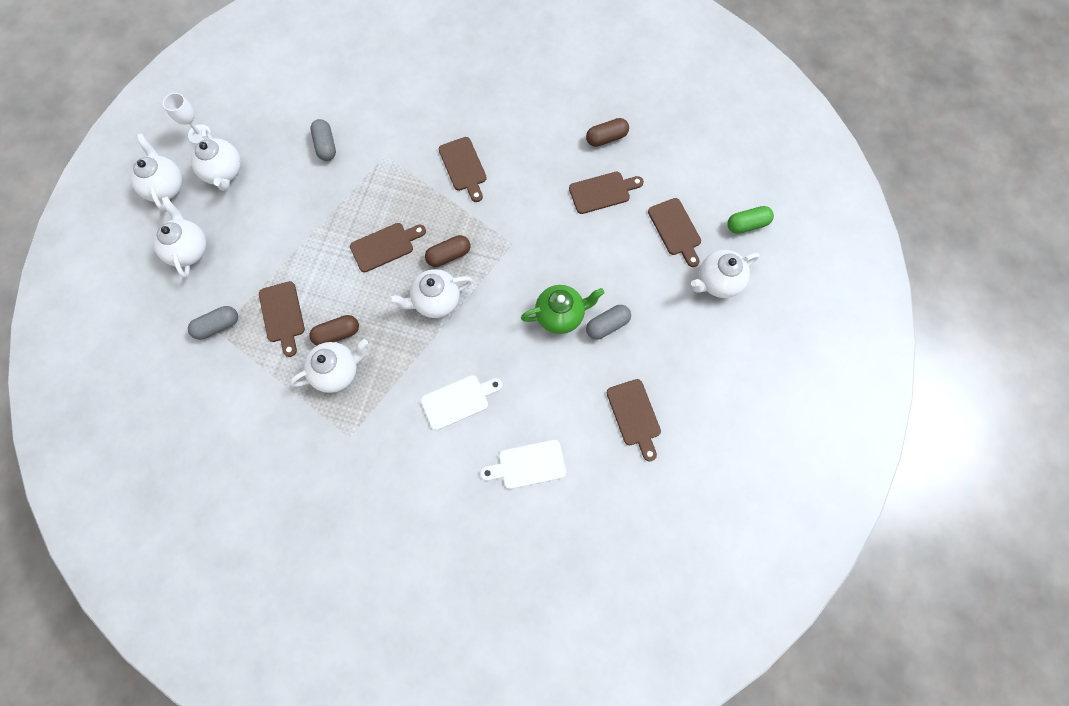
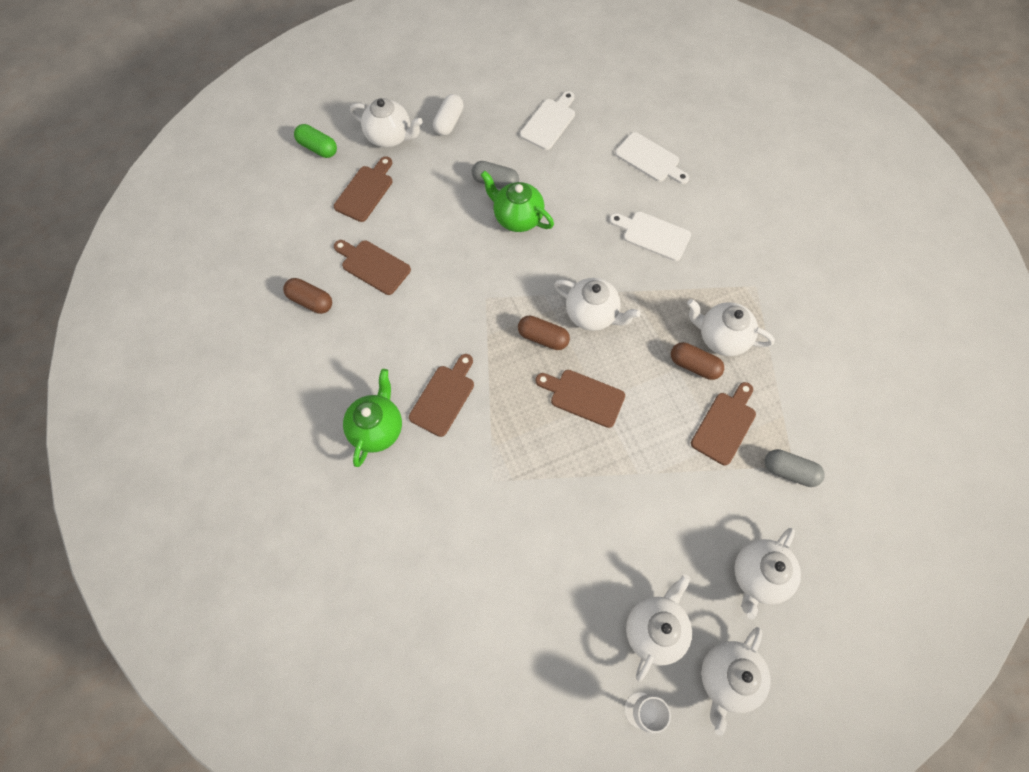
camera: 130 degrees left, 5 degrees down
(326, 145) = (533, 551): grey capsule -> none
(478, 118) = (377, 429): none -> green teapot
(634, 416) = (549, 122): brown cutting board -> white cutting board
(699, 336) = (449, 122): none -> white capsule

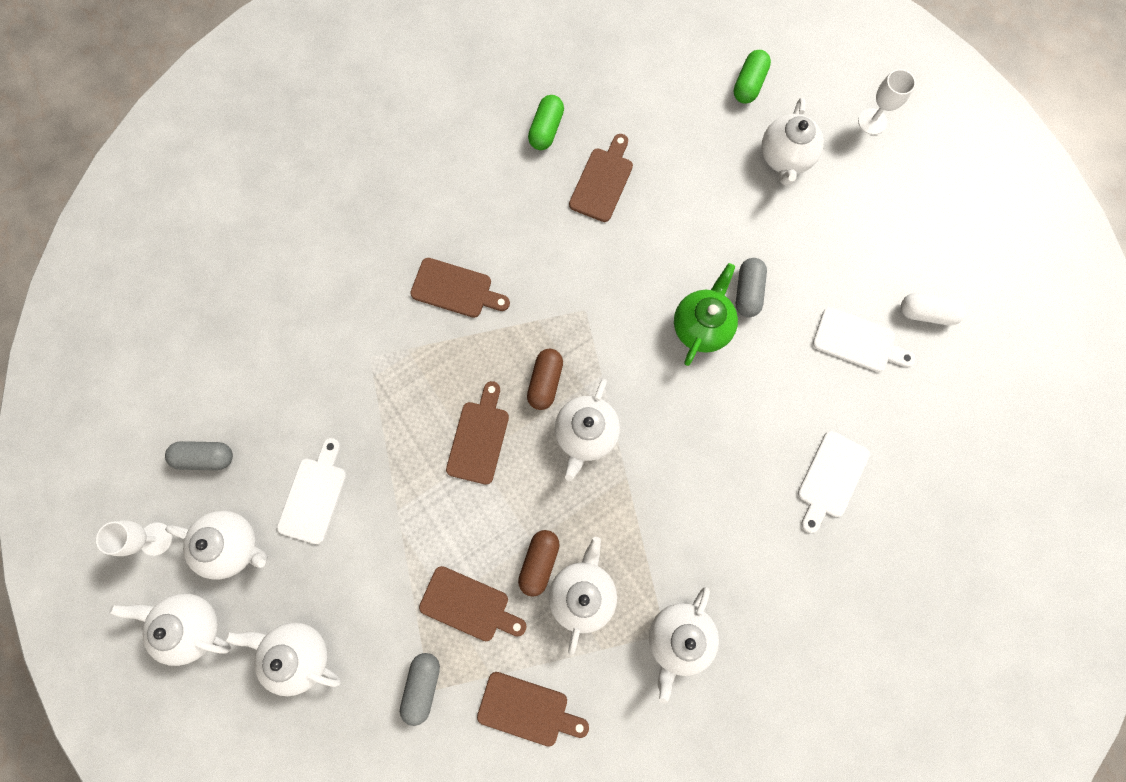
camera: 80 degrees right, 10 degrees up
(311, 301) = (546, 129): brown capsule -> green capsule
(365, 191) = (700, 150): brown cutting board -> brown cutting board (528, 710)
(376, 77) = (872, 121): none -> white goblet
(377, 429) = (410, 230): green teapot -> none
(449, 122) = (825, 220): white capsule -> white capsule (926, 313)
(565, 651) = (205, 457): none -> grey capsule
(652, 235) = (713, 494): white cutting board -> white cutting board (314, 495)
(759, 277) = (678, 637): none -> white teapot

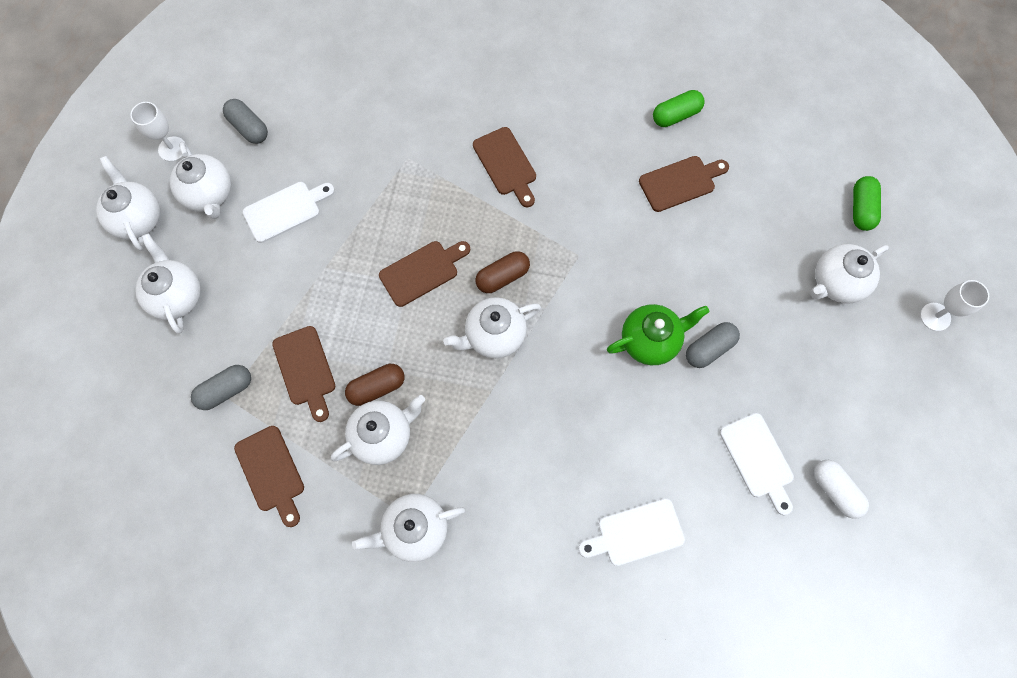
camera: 45 degrees right, 5 degrees down
(748, 84) = (861, 209): green capsule -> green capsule turned 60 degrees counterclockwise

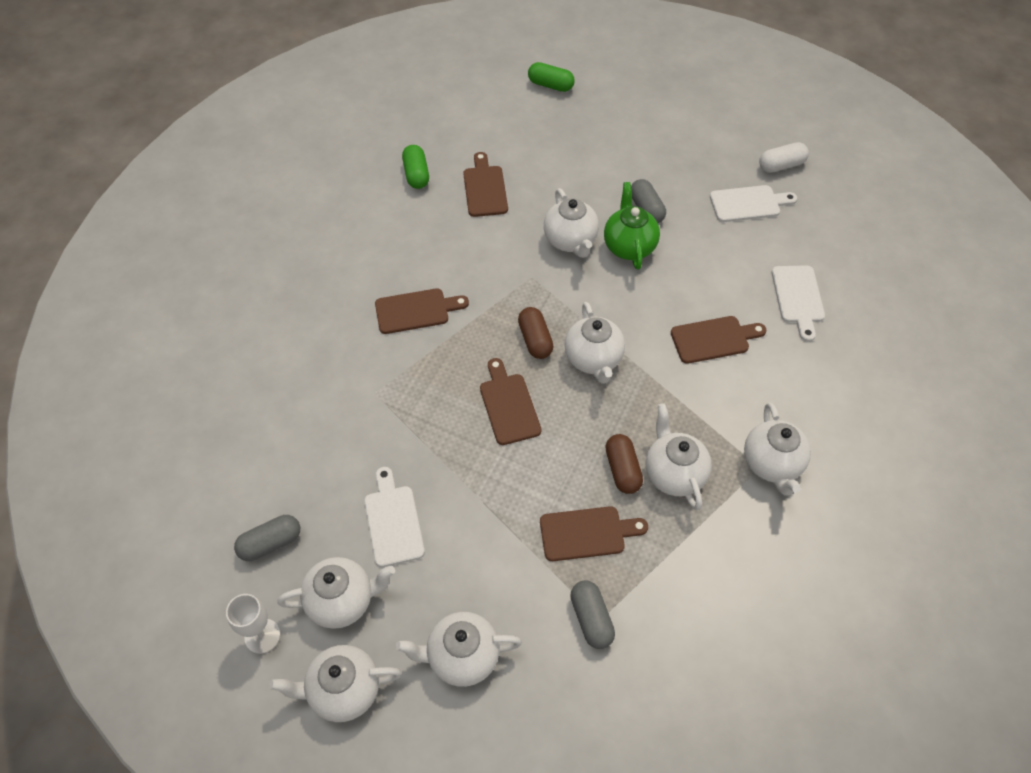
camera: 75 degrees left, 15 degrees down
(271, 472) = (693, 586): brown cutting board -> brown cutting board (714, 339)
(836, 283) = (610, 117): white teapot -> white teapot (570, 241)
(935, 317) = (654, 71): white goblet -> none

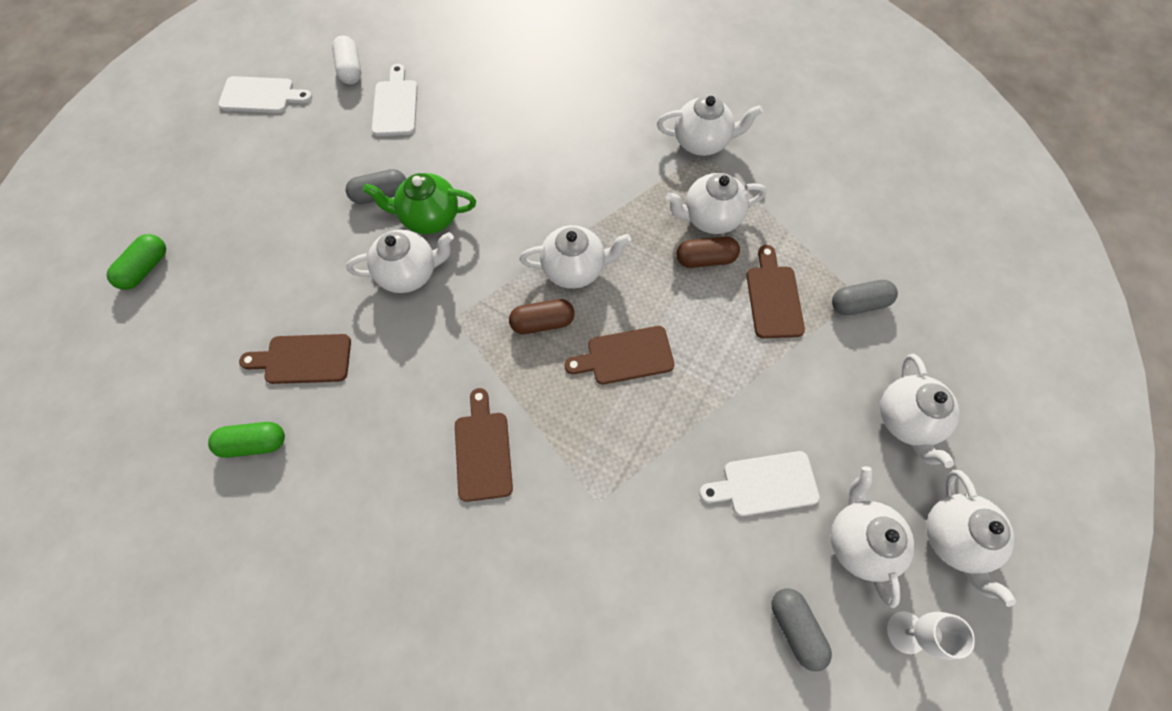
camera: 85 degrees left, 10 degrees up
(714, 339) = (562, 162): brown cutting board -> none
(798, 298) = (522, 88): white cutting board -> white cutting board (261, 95)

